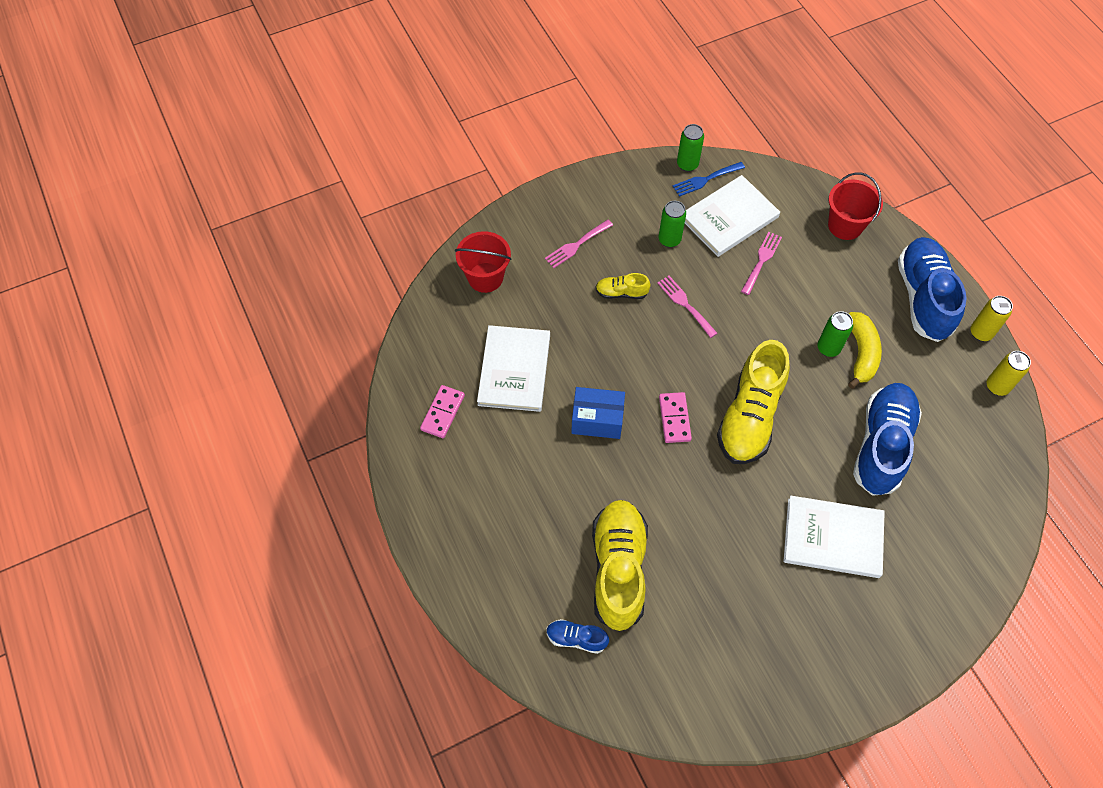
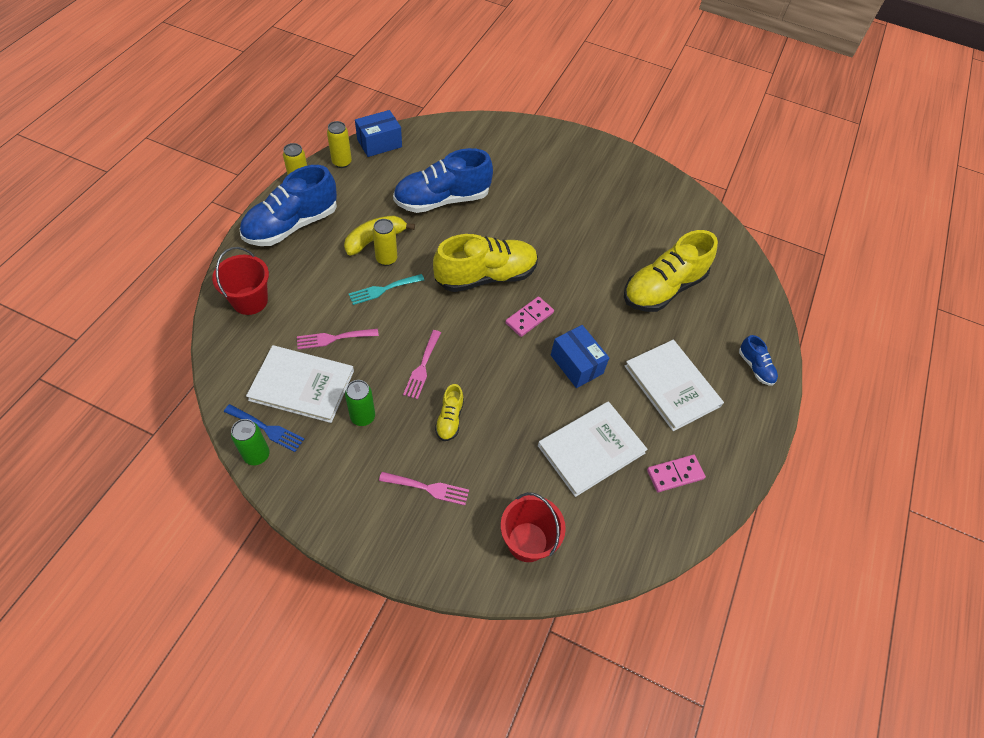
camera: 135 degrees left, 5 degrees down
(576, 638) = (724, 285): blue shoe -> blue shoe (755, 367)
(621, 293) = (449, 419): yellow shoe -> yellow shoe turned 45 degrees clockwise
(791, 324) = (383, 289): none -> turquoise fork
(828, 348) = (386, 259): green can -> yellow can
(833, 538) = (531, 197): white book -> white book (672, 386)
(1011, 440) = (379, 143): none -> blue box

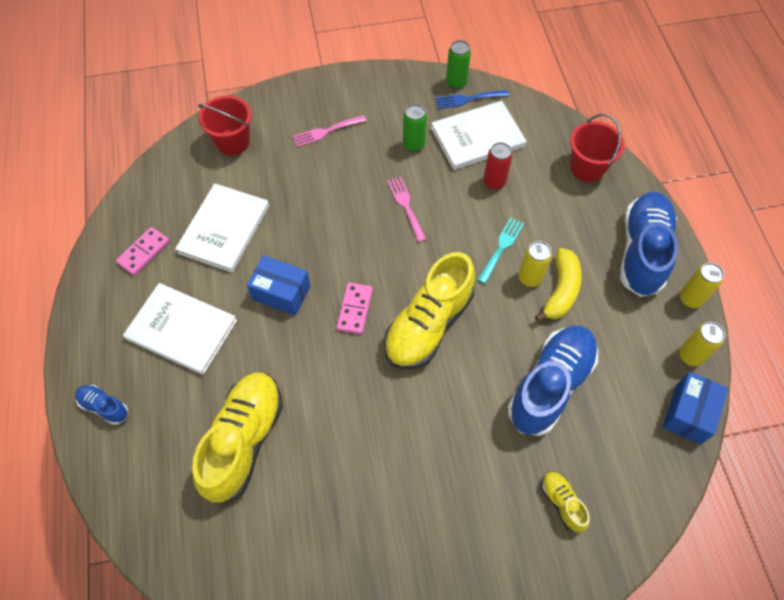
camera: 150 degrees right, 5 degrees up
(333, 338) = (494, 182): pink fork -> red can
(449, 419) = (350, 182): yellow shoe -> yellow shoe (562, 503)

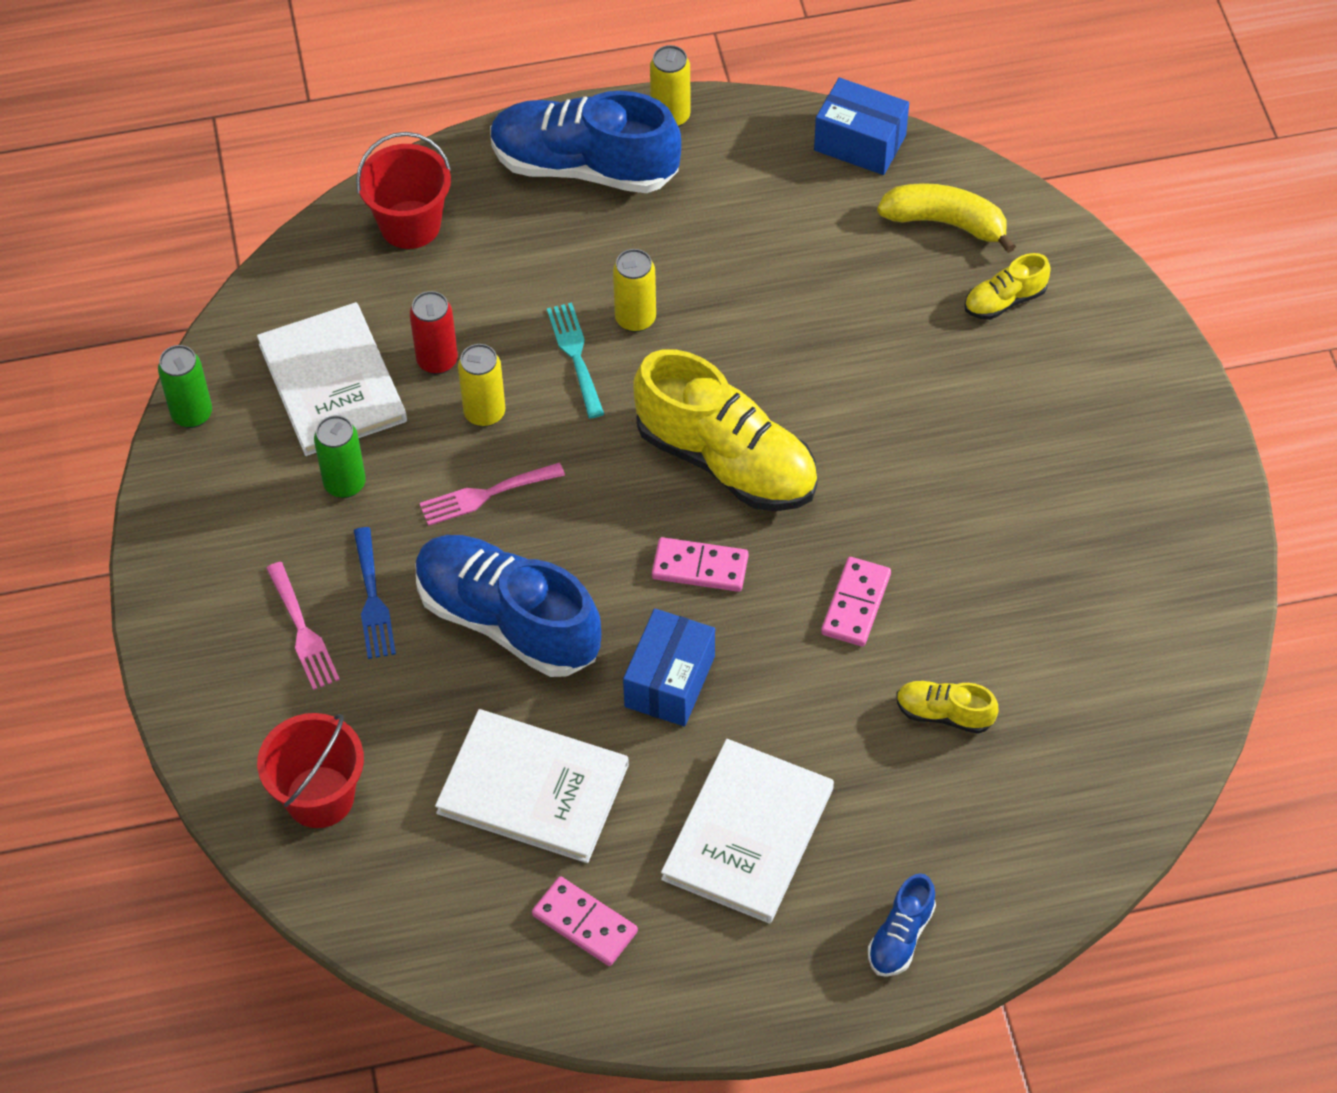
camera: 90 degrees left, 5 degrees down
(244, 440) = (944, 714): yellow shoe -> yellow shoe, size x0.46
(324, 393) = (856, 604): none -> pink domino
(468, 99) = (237, 395): blue fork -> blue fork (373, 599)
(501, 247) = (575, 355): turquoise fork -> turquoise fork turned 45 degrees clockwise
(550, 385) = (825, 303): blue shoe -> blue shoe (508, 620)
(560, 291) = (658, 279): yellow banana -> yellow banana (946, 223)
(690, 356) = (768, 129): yellow can -> yellow can (484, 413)

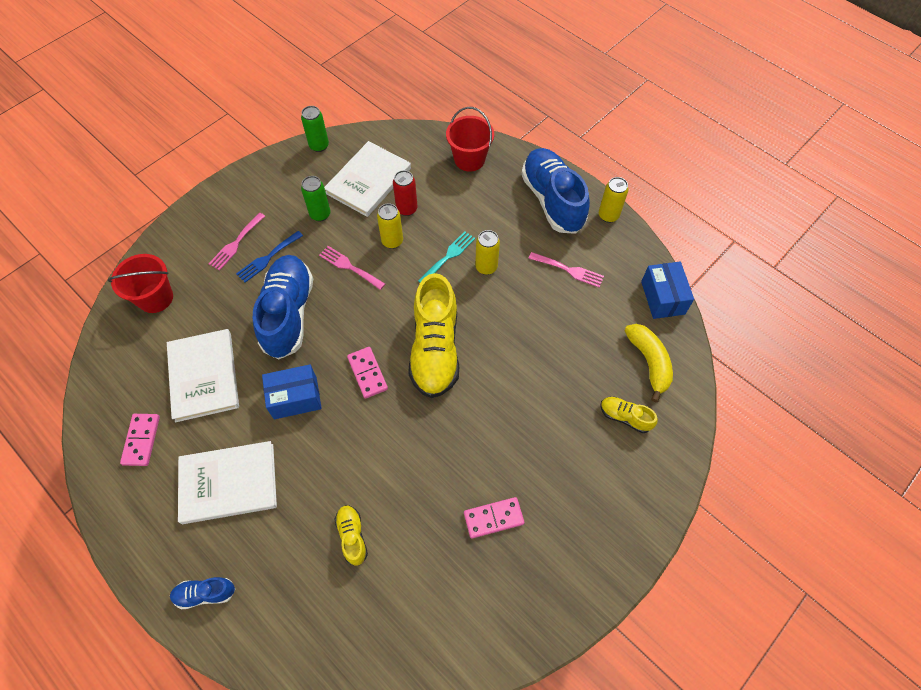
camera: 55 degrees right, 5 degrees up
(725, 221) = (569, 270): none -> pink fork
(856, 604) = (391, 455): pink domino -> pink domino (493, 518)

